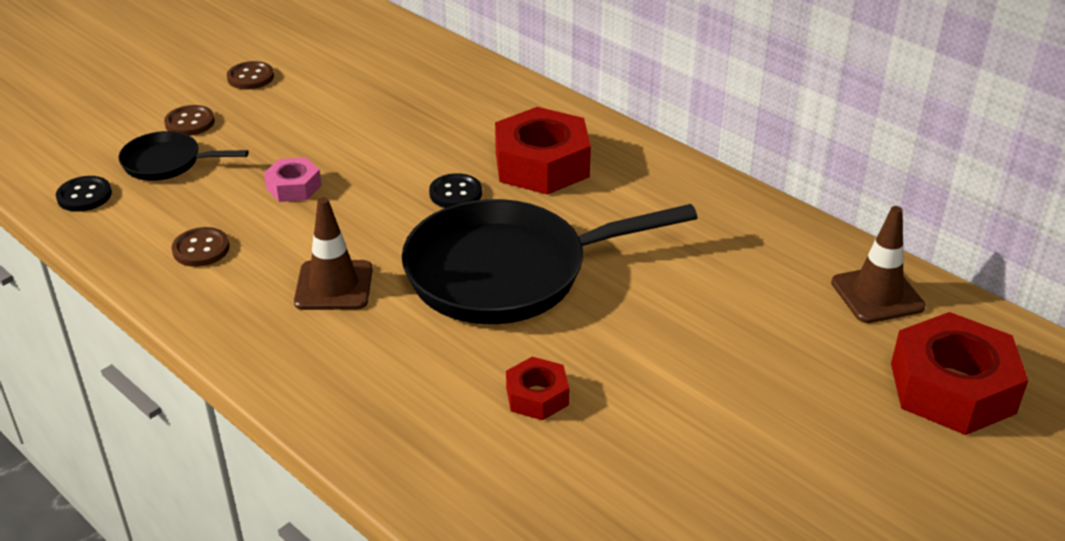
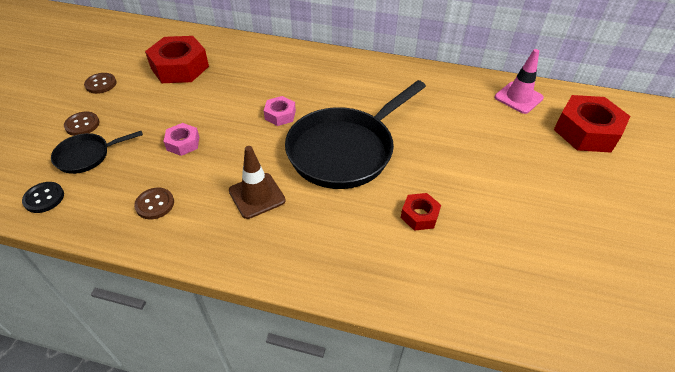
camera: 30 degrees left, 10 degrees up
(455, 193) = (280, 115): black button -> pink nut
(541, 164) = (312, 83): red nut -> red nut (180, 67)
(877, 295) = (518, 97): brown traffic cone -> pink traffic cone

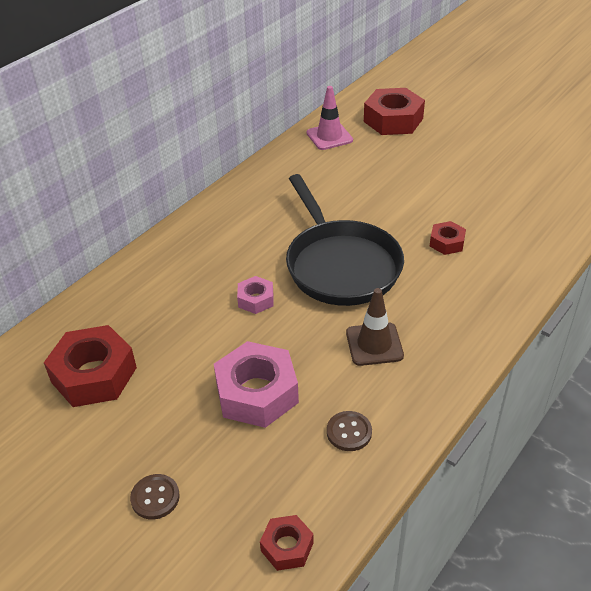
camera: 65 degrees left, 5 degrees down
(44, 198) = (287, 547): black button -> red nut
(87, 156) = (227, 495): black pan -> none
(101, 84) = (69, 470): brown button -> none
(183, 143) = (257, 393): pink nut -> pink nut, size x1.93

